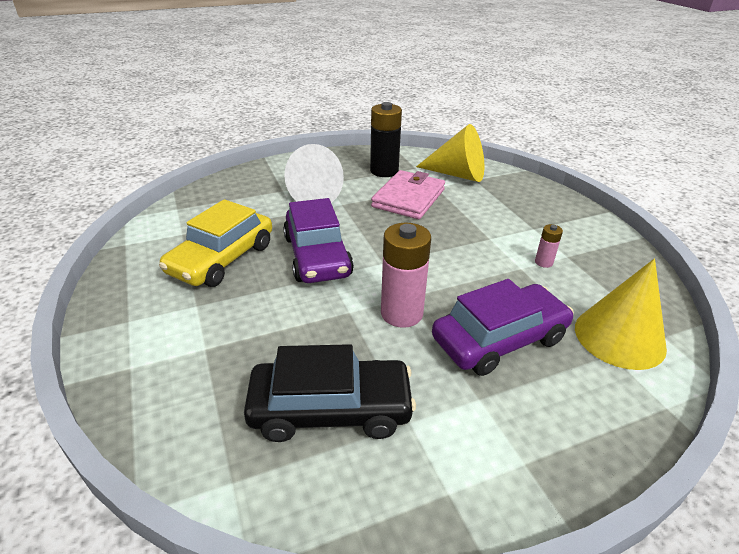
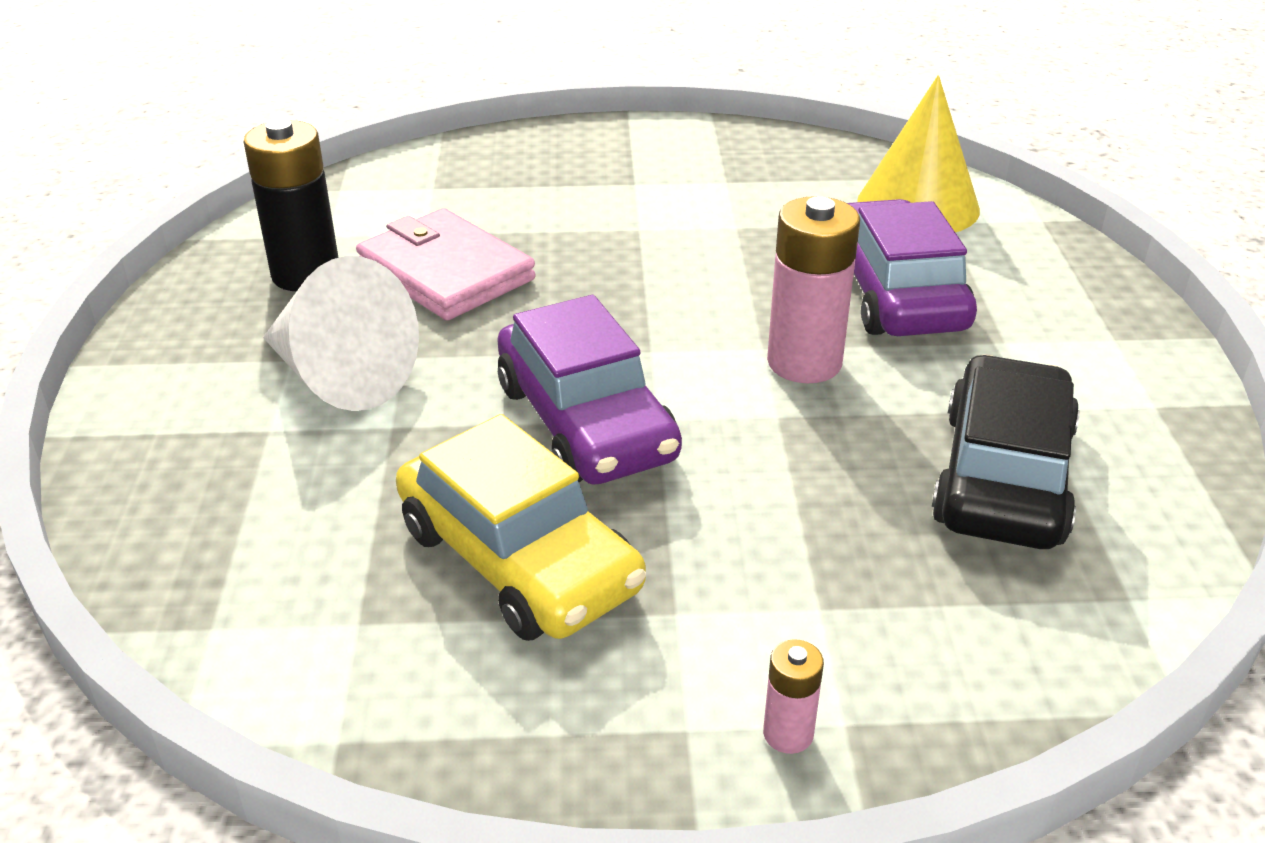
camera: 70 degrees left, 0 degrees up
(317, 256) = (586, 422): purple car -> purple car turned 60 degrees clockwise
(457, 174) = (398, 198): yellow cone -> none
(543, 262) = (732, 204): pink battery -> pink battery (788, 734)

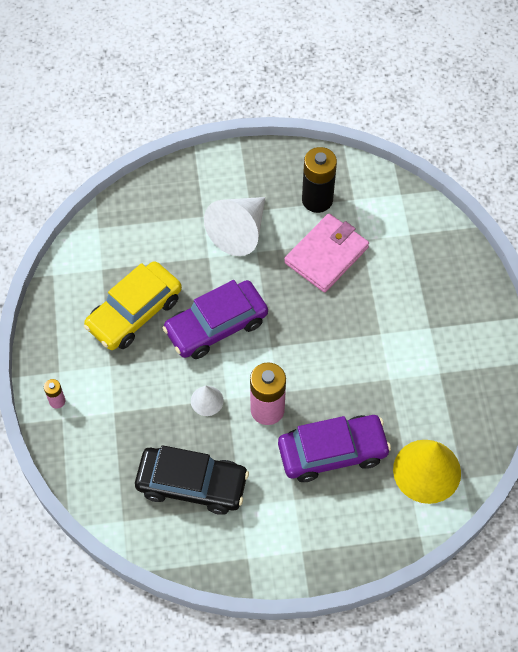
camera: 85 degrees right, 25 degrees up
(783, 445) = (207, 400): none -> white cone

